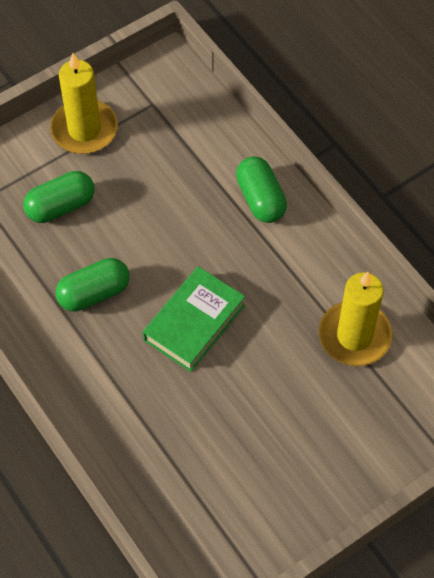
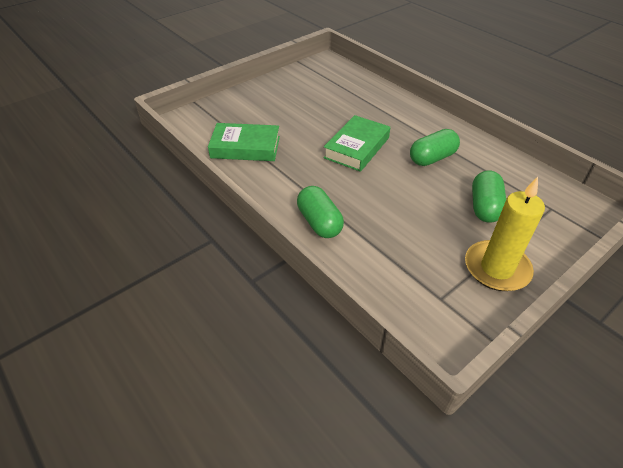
camera: 175 degrees right, 15 degrees down
(61, 206) = (484, 207): green capsule -> green capsule turned 45 degrees counterclockwise
(354, 336) = (245, 147): yellow candle -> green book

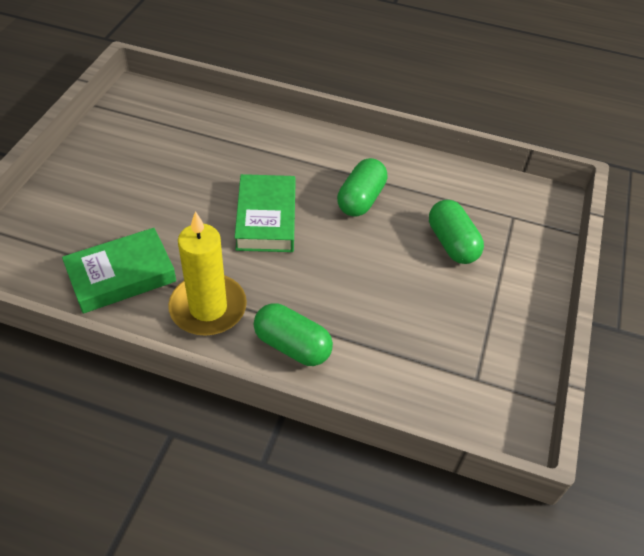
camera: 35 degrees left, 5 degrees up
(496, 268) = (506, 315): yellow candle -> yellow candle (208, 308)

